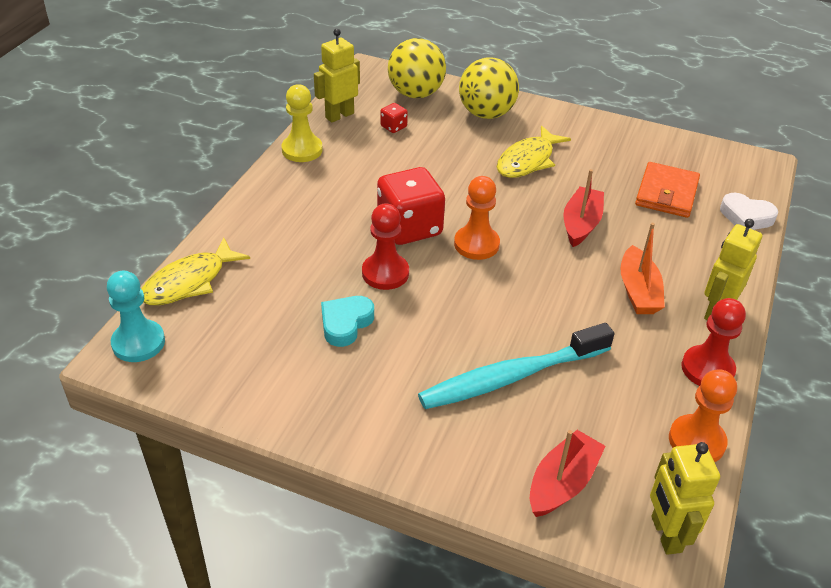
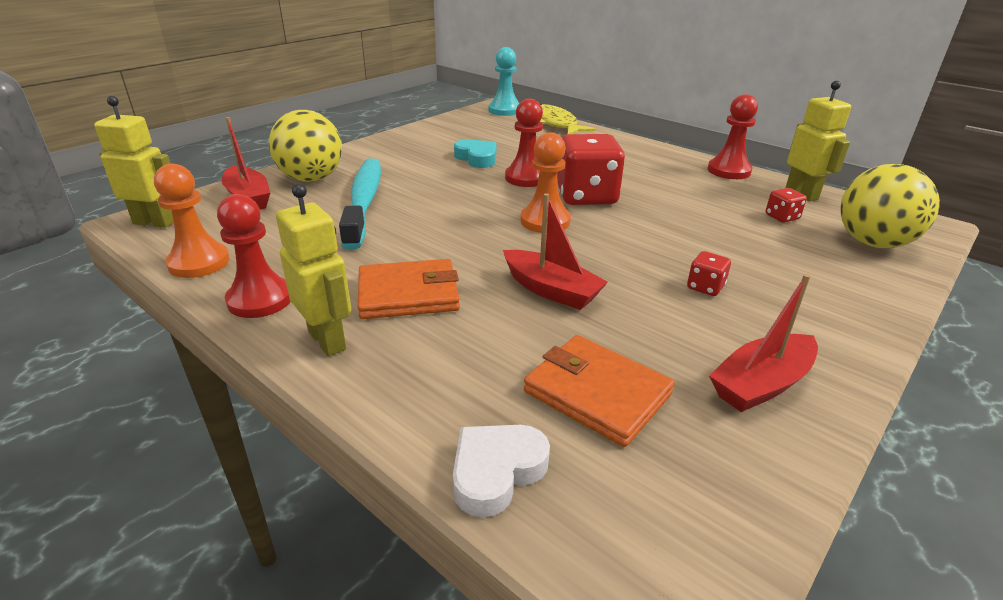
camera: 110 degrees right, 10 degrees down
(302, 150) = (729, 171): yellow pawn -> red pawn
(486, 113) = (832, 282): yellow ball -> yellow ball (311, 178)
(528, 160) = (705, 287): yellow fish -> red dice
(614, 142) = (761, 384): none -> red boat
(638, 291) = (408, 294): orange boat -> orange wallet

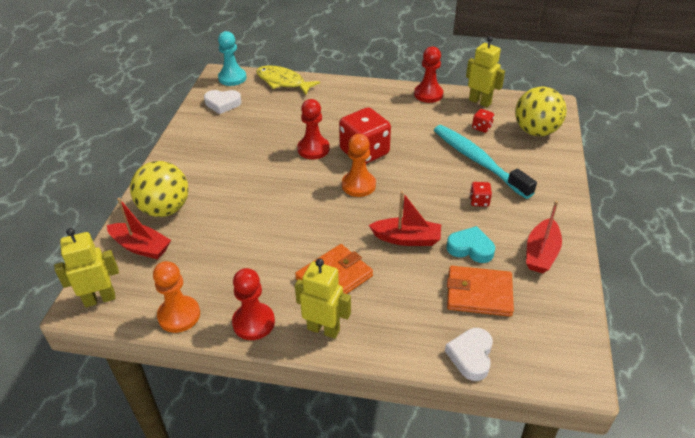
camera: 30 degrees left, 10 degrees up
(364, 202) = (228, 216): turquoise toothbrush -> turquoise toothbrush (478, 161)
(471, 124) = (222, 104): none -> white heart
(477, 158) = (262, 141): turquoise heart -> turquoise heart (470, 248)

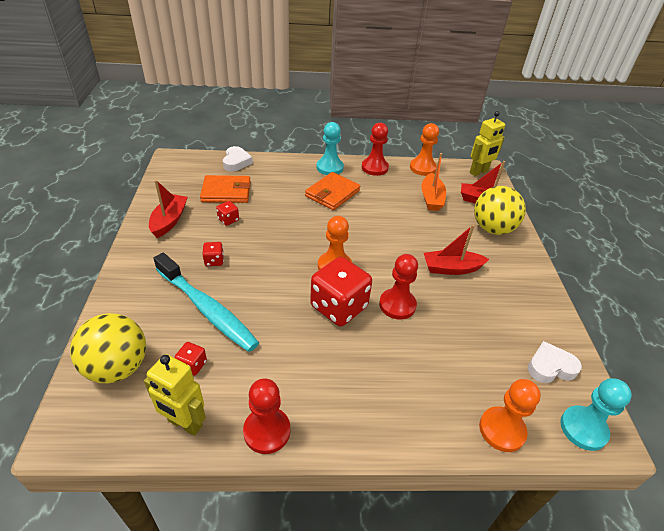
camera: 165 degrees right, 0 degrees up
(205, 257) = (431, 198): none -> orange boat
(283, 82) = (502, 430): yellow fish -> orange pawn
(323, 329) = (329, 167): yellow robot -> turquoise pawn
(407, 239) = (282, 222): red boat -> red boat (451, 268)
(470, 248) = (228, 220): turquoise heart -> red dice

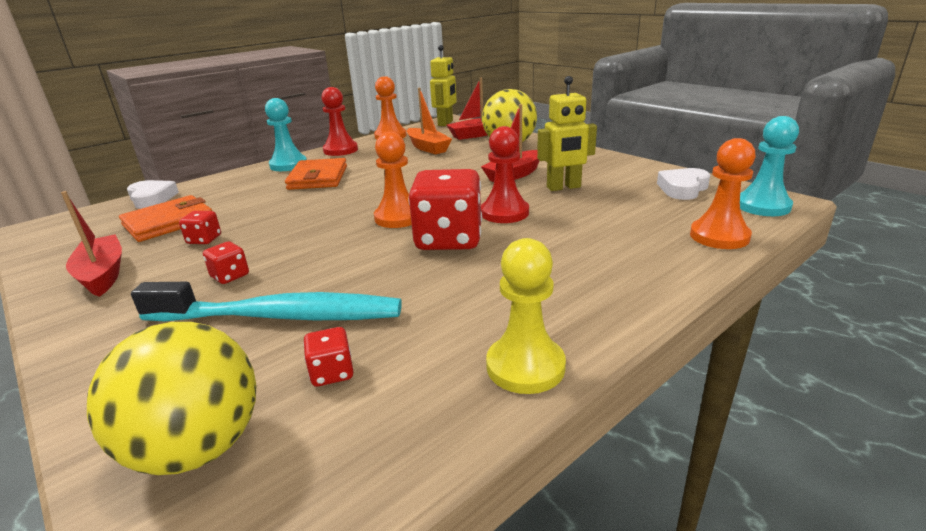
camera: 35 degrees left, 15 degrees down
(184, 423) = (405, 432): yellow robot -> yellow robot (564, 187)
(267, 431) = (525, 366): red pawn -> yellow pawn

